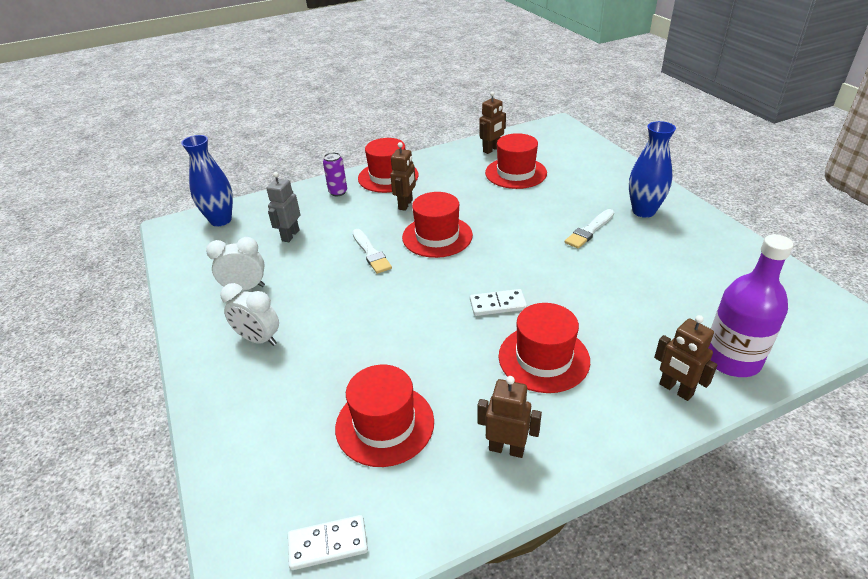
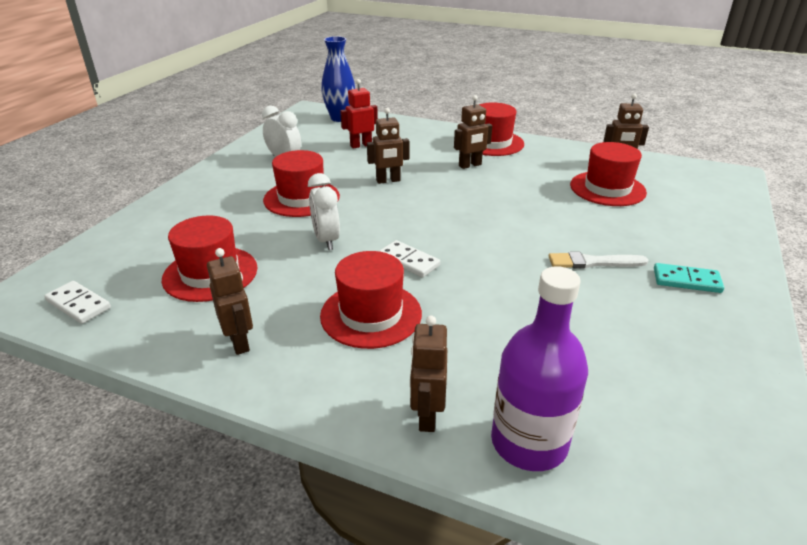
camera: 45 degrees right, 5 degrees down
(258, 339) = (241, 188): white clock -> white clock (326, 240)
(290, 235) = (361, 145): grey robot -> red robot
(338, 192) = (438, 136): purple can -> none
(371, 253) = (388, 181): white brush -> brown robot
(437, 236) = (452, 196): red hat -> red hat (301, 198)
(643, 211) = (686, 281): blue vase -> turquoise domino

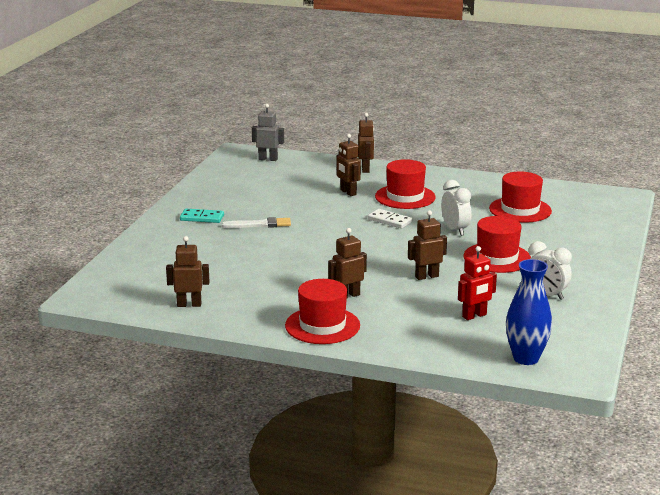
camera: 175 degrees right, 10 degrees down
(78, 304) = (583, 194): white domino -> none
(239, 342) = (472, 185): brown robot -> brown robot (348, 192)
(529, 442) = (320, 165): purple bottle -> none
(607, 189) = (217, 277): red hat -> none
(663, 485) = (268, 159): none -> grey robot

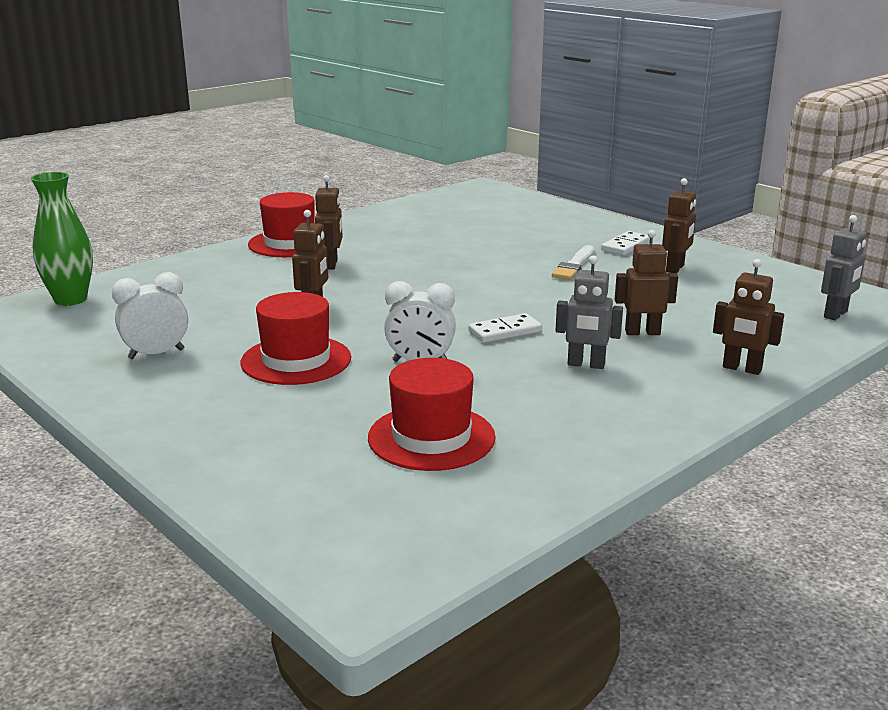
camera: 120 degrees right, 0 degrees up
(189, 304) = (412, 212): brown robot -> brown robot (675, 268)
(202, 218) = (626, 246): turquoise domino -> white domino
(405, 197) = (586, 365): red hat -> grey robot
(474, 316) = (187, 304): red robot -> none
(526, 358) = (70, 300): blue vase -> green vase

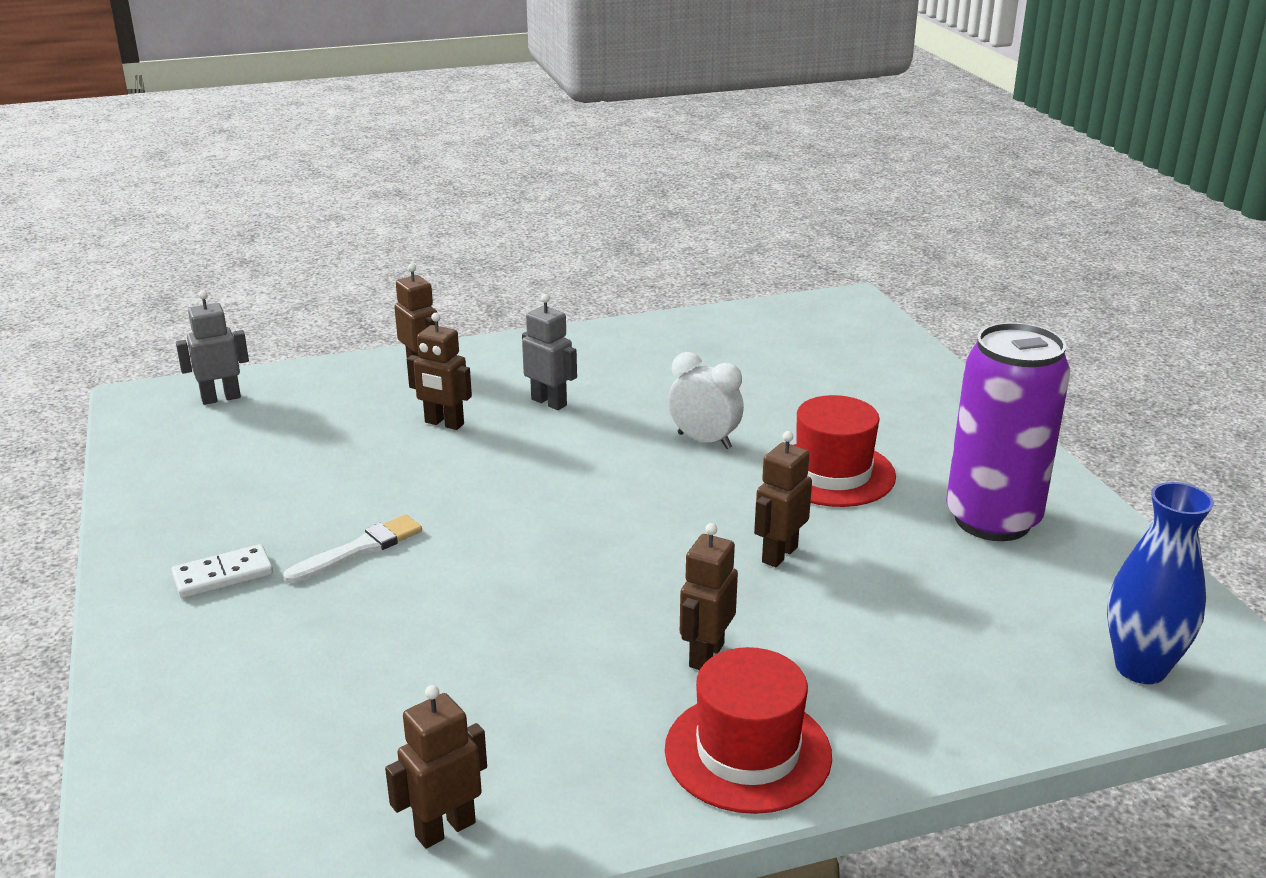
camera: 155 degrees left, 5 degrees up
(70, 300) = (1140, 668): green vase -> blue vase
(156, 354) = (992, 520): white clock -> purple can
(431, 437) = (749, 370): red hat -> none
(505, 331) = (581, 458): white domino -> none
(675, 268) = (244, 508): brown robot -> brown robot (445, 829)

